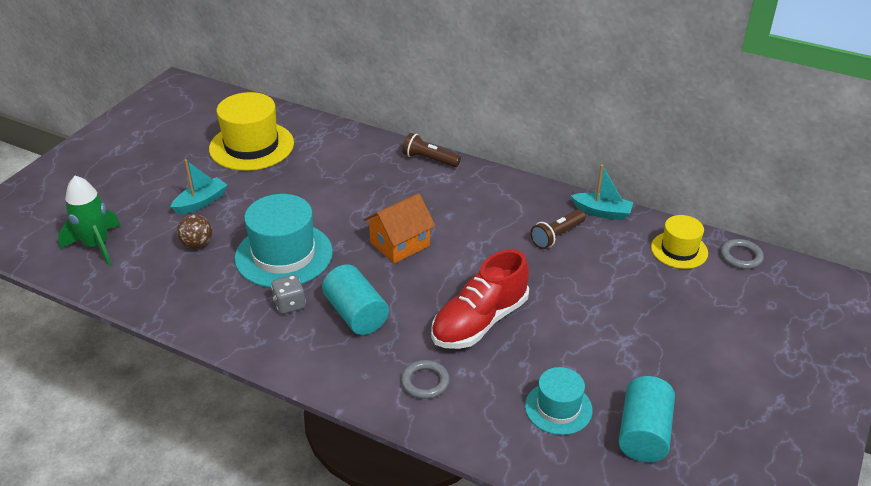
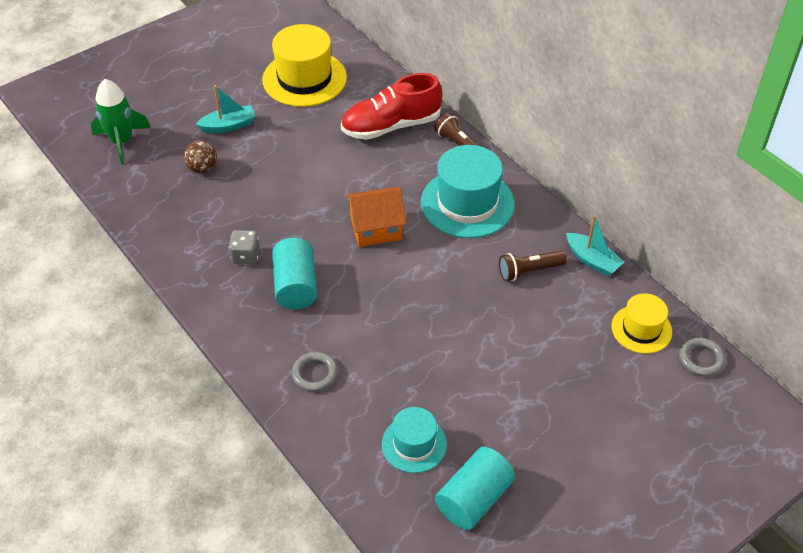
camera: 25 degrees right, 10 degrees up
(284, 255) = (268, 204): turquoise hat -> turquoise hat (467, 203)
(479, 322) = (398, 333): red shoe -> red shoe (391, 126)

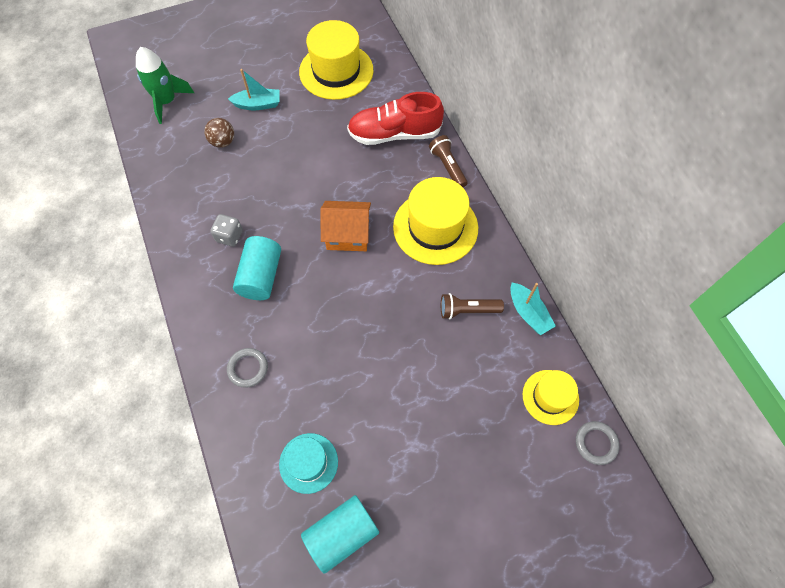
camera: 15 degrees right, 15 degrees up
(467, 203) = (435, 227): turquoise hat -> yellow hat

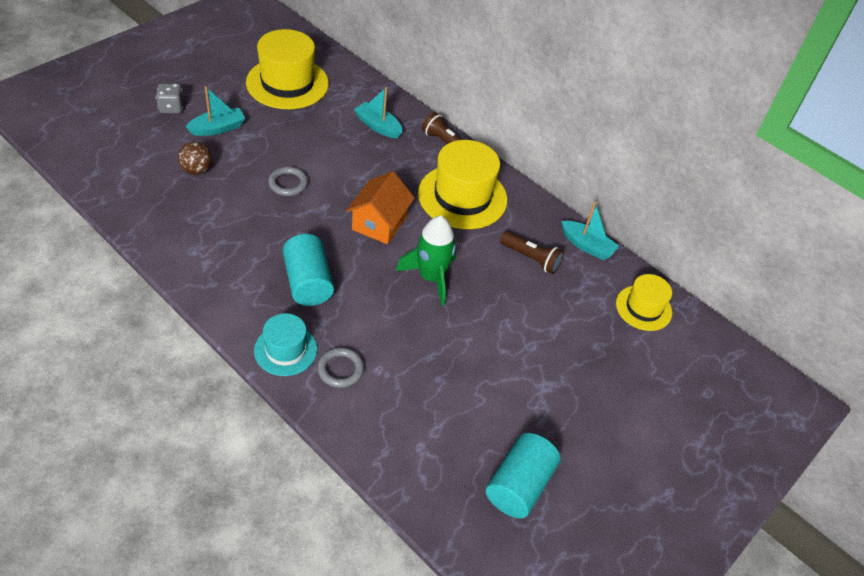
camera: 30 degrees left, 15 degrees down
(167, 101) = (109, 145): green rocket -> green rocket (431, 277)
(229, 236) = (253, 255): grey dice -> grey dice (171, 108)
(308, 463) = (451, 434): turquoise hat -> turquoise hat (285, 350)
(348, 234) = (379, 223): orange house -> orange house turned 45 degrees counterclockwise
(394, 134) = (378, 126): red shoe -> turquoise boat
(467, 310) = (531, 258): brown flashlight -> brown flashlight turned 120 degrees counterclockwise
(596, 443) = (702, 333): grey ring -> grey ring (288, 183)

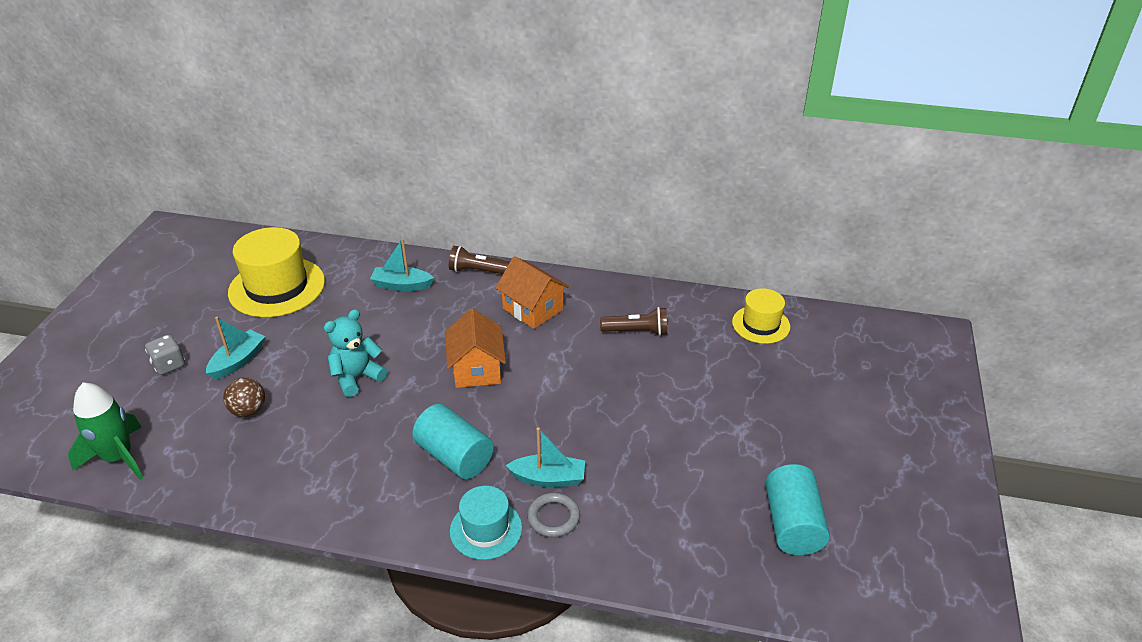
camera: 25 degrees left, 10 degrees down
(288, 183) = (356, 377): grey ring -> turquoise teddy bear
(431, 277) = (565, 392): green rocket -> green rocket (118, 457)
(462, 196) = (533, 309): yellow hat -> orange house
(587, 246) = (673, 298): turquoise boat -> turquoise boat (548, 478)

